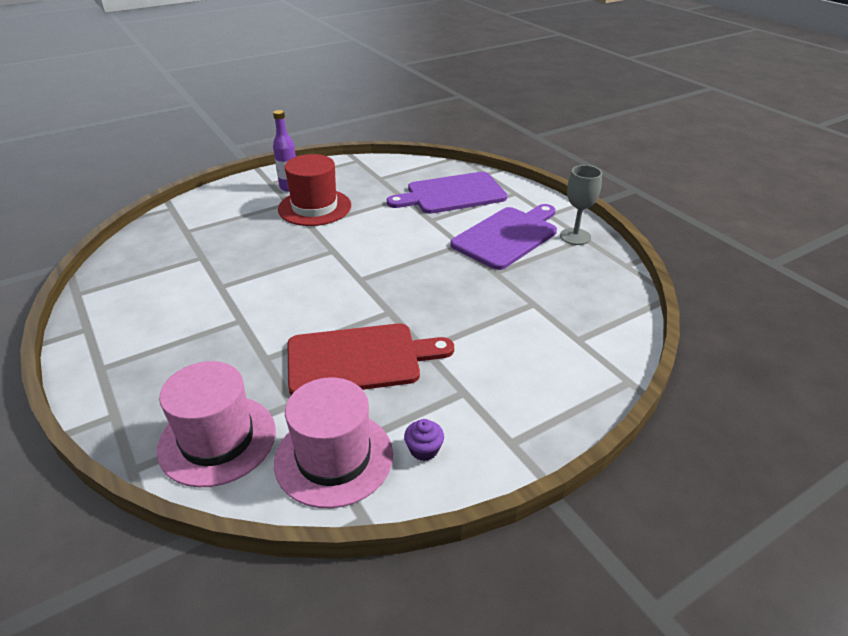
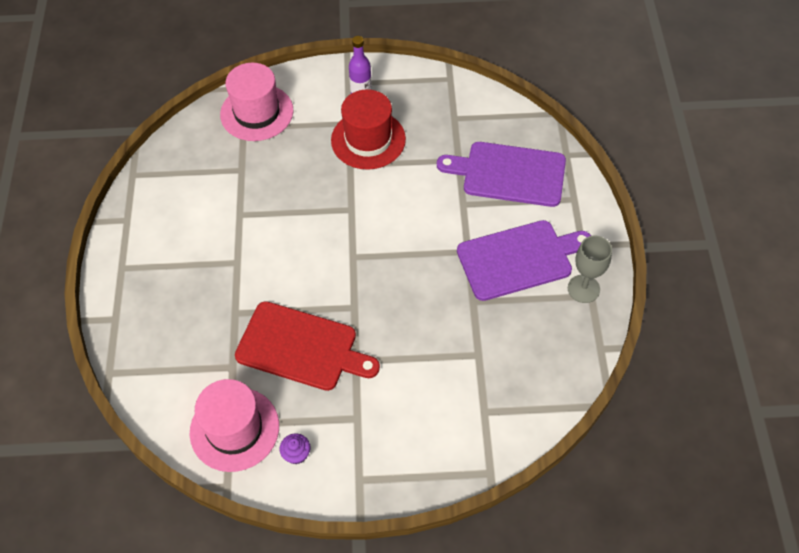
camera: 30 degrees right, 20 degrees up
(217, 440) = (169, 374): pink hat -> pink hat (257, 112)

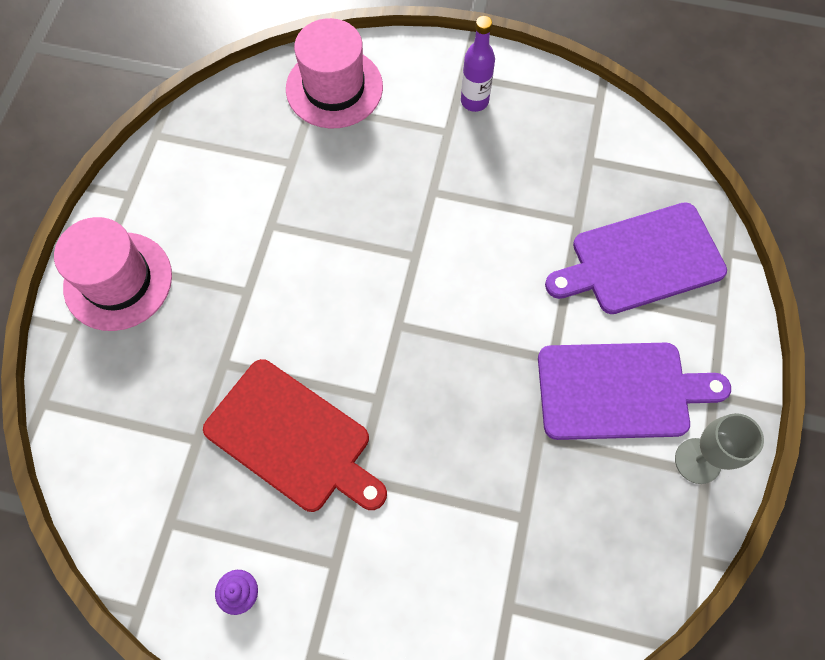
camera: 15 degrees right, 10 degrees up
(234, 429) = (173, 531): pink hat -> pink hat (118, 281)
(368, 140) = (466, 162): red hat -> none
(509, 174) = (641, 260): purple cutting board -> purple cutting board turned 45 degrees counterclockwise

